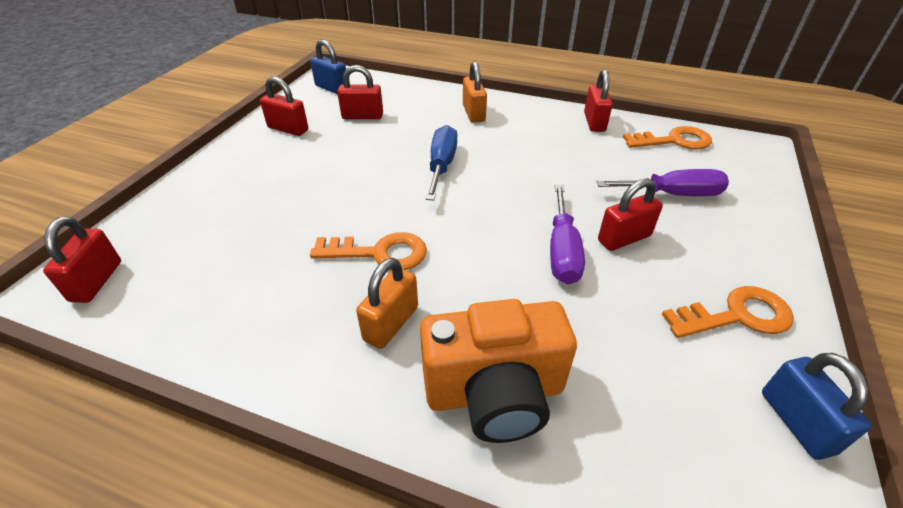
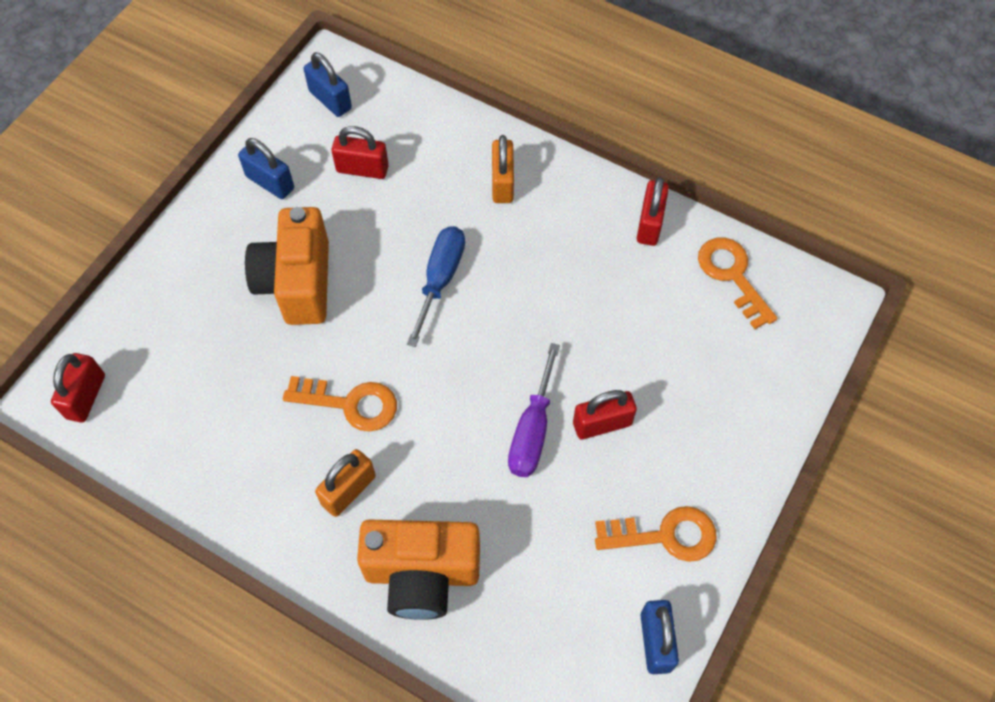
camera: 10 degrees right, 20 degrees up
(288, 129) = (270, 182): red padlock -> blue padlock
(316, 180) = (297, 283): none -> orange camera
(673, 141) = (733, 276): orange key -> orange key turned 120 degrees counterclockwise
(673, 194) = (685, 368): purple screwdriver -> none

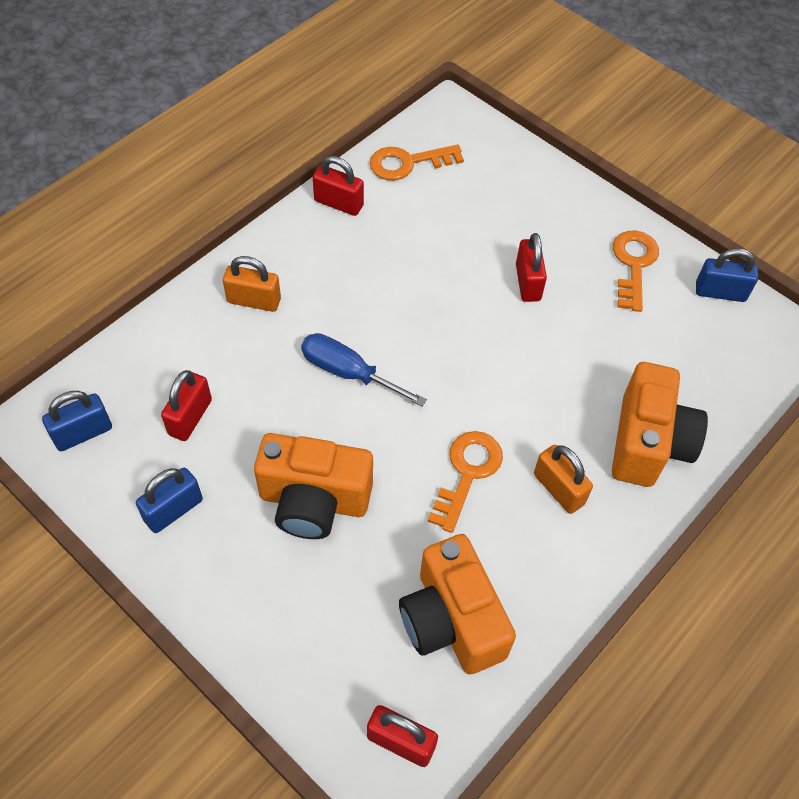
camera: 80 degrees left, 5 degrees down
(197, 417) = (451, 621): none -> orange camera
(532, 430) = (524, 333): purple screwdriver -> none

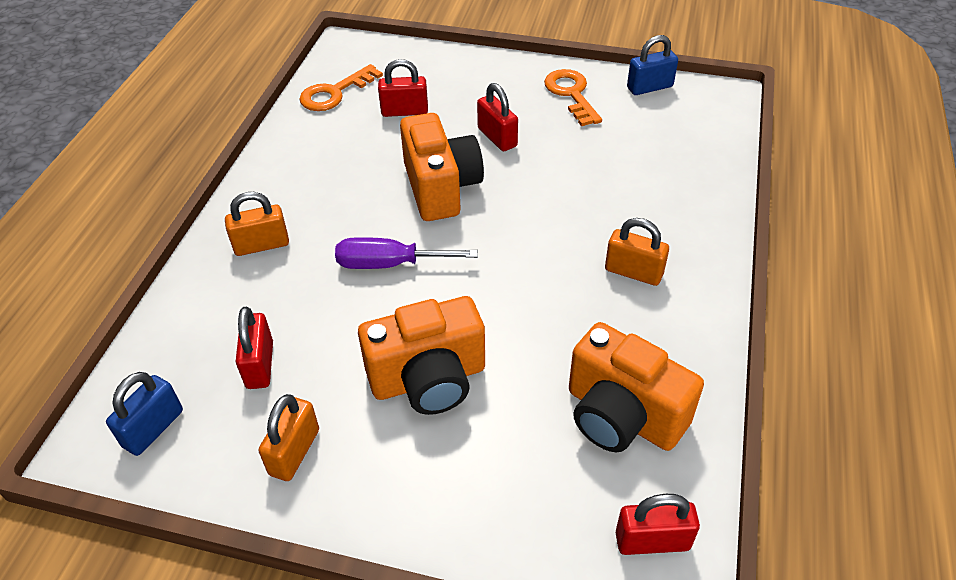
camera: 25 degrees left, 10 degrees down
(173, 510) = (294, 452): blue padlock -> orange padlock
(338, 203) = (292, 143): red padlock -> red padlock (404, 111)
(348, 372) = (389, 264): blue screwdriver -> purple screwdriver
(467, 473) = (550, 295): orange key -> none
(648, 443) = (677, 208): orange camera -> orange camera (441, 188)

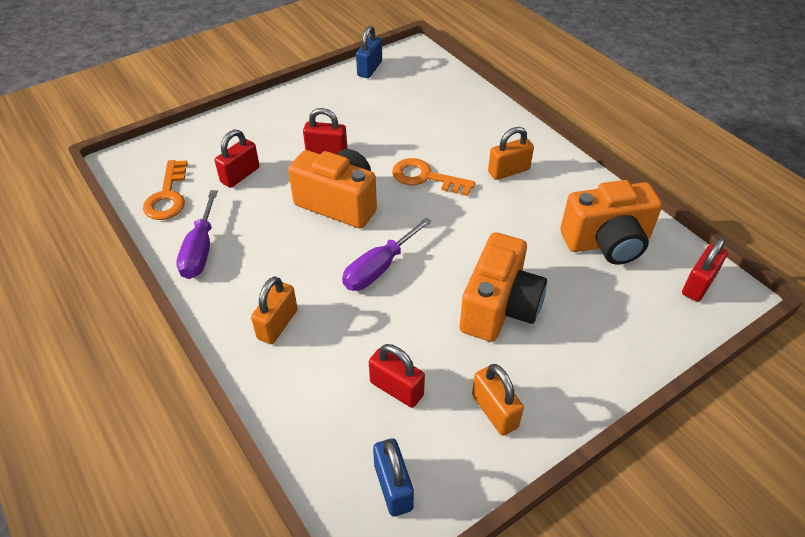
camera: 50 degrees left, 0 degrees up
(296, 149) = (200, 250): none -> purple screwdriver
(571, 94) = (332, 99): orange key -> orange key (426, 177)

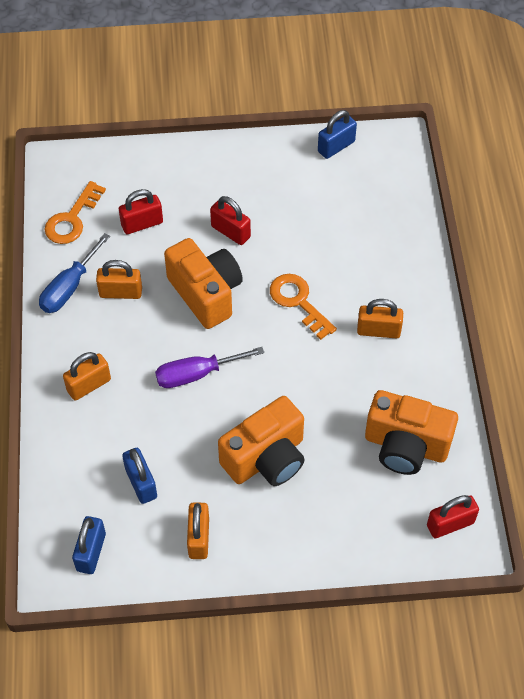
camera: 30 degrees right, 10 degrees up
(200, 250) = (69, 287): purple screwdriver -> blue screwdriver
(256, 234) = (120, 292): none -> orange padlock
(396, 388) = (141, 483): red padlock -> blue padlock

